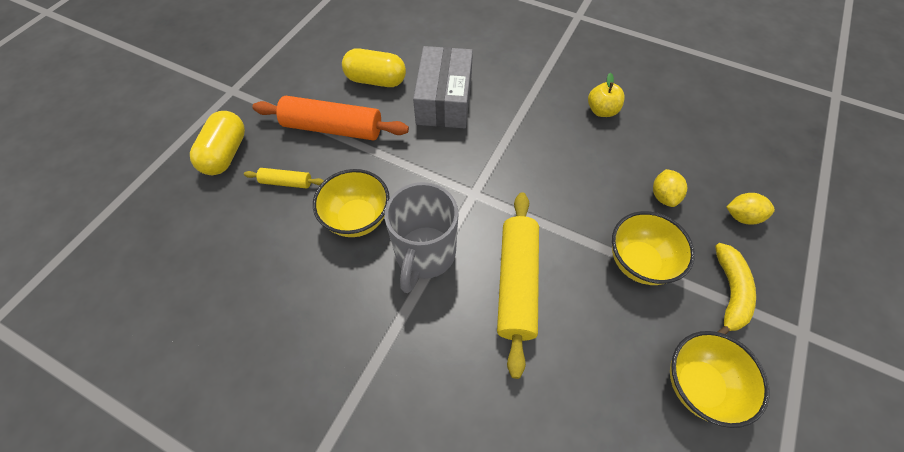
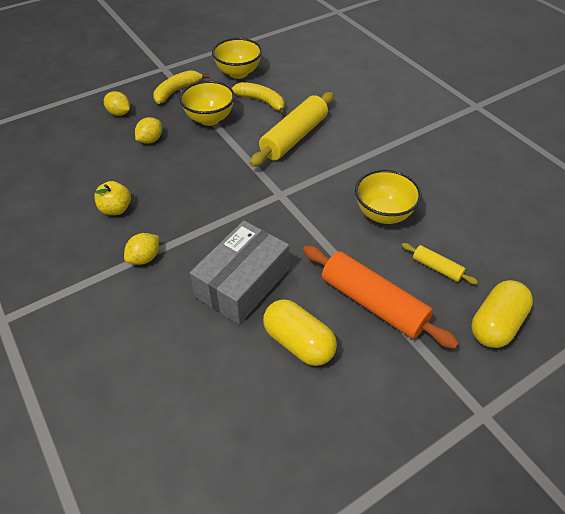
camera: 150 degrees left, 10 degrees down
(424, 254) = (344, 173): grey mug -> none
(534, 85) = (144, 258): none -> yellow lemon
(609, 333) = (261, 101): none -> yellow banana

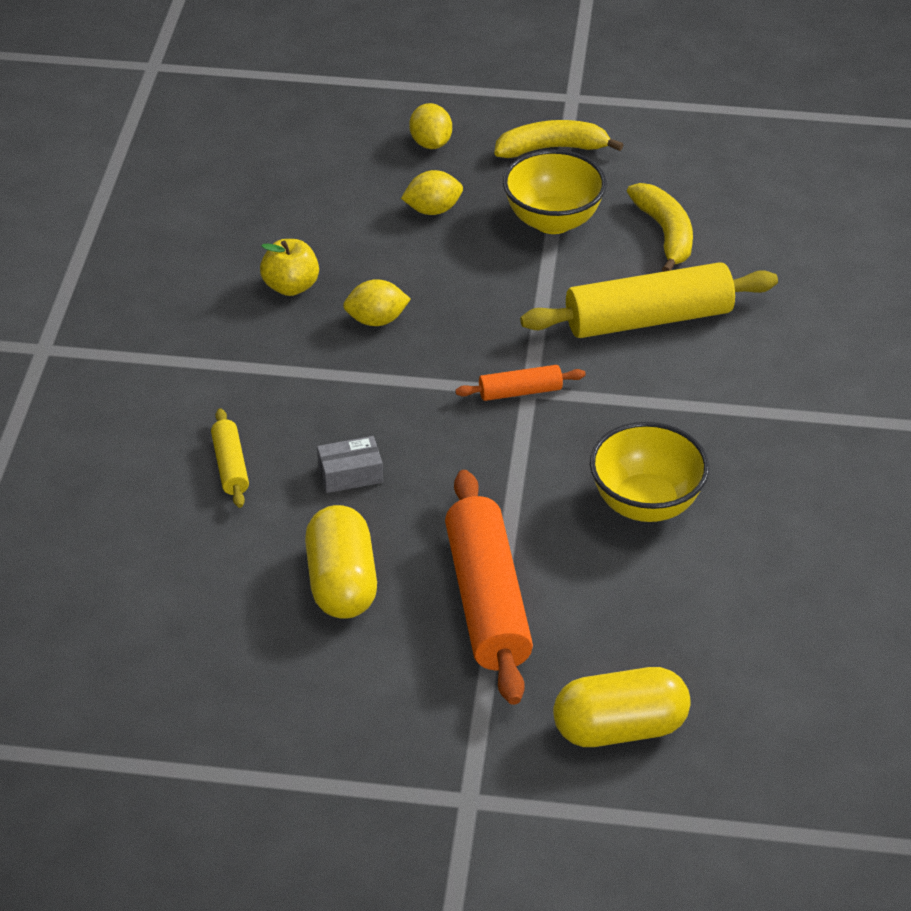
camera: 40 degrees right, 5 degrees down
(144, 258) = (264, 371): yellow lemon -> yellow lemon (376, 320)
(238, 73) = (683, 165): yellow bowl -> none
(242, 283) = (350, 474): grey box -> grey box, size x0.43
(277, 197) = (520, 392): none -> orange rolling pin
(437, 268) = (630, 616): yellow rolling pin -> yellow rolling pin (230, 466)

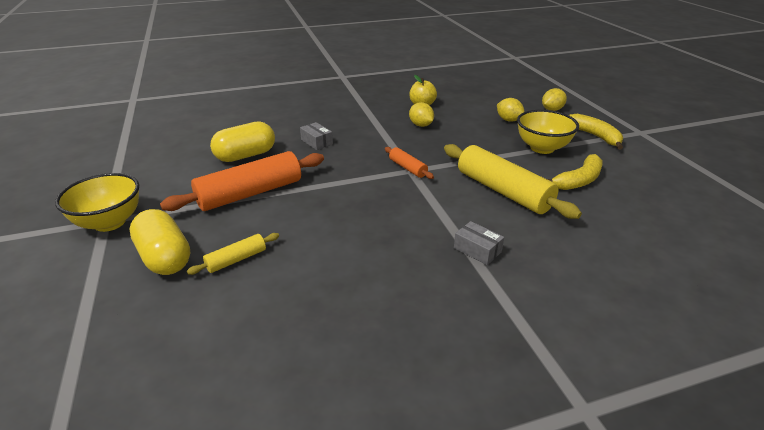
camera: 65 degrees right, 10 degrees down
(230, 466) = (304, 118): yellow rolling pin -> yellow rolling pin (236, 259)
(645, 503) = (353, 224): yellow bowl -> yellow bowl (110, 222)
(768, 403) = (477, 250): none -> grey box

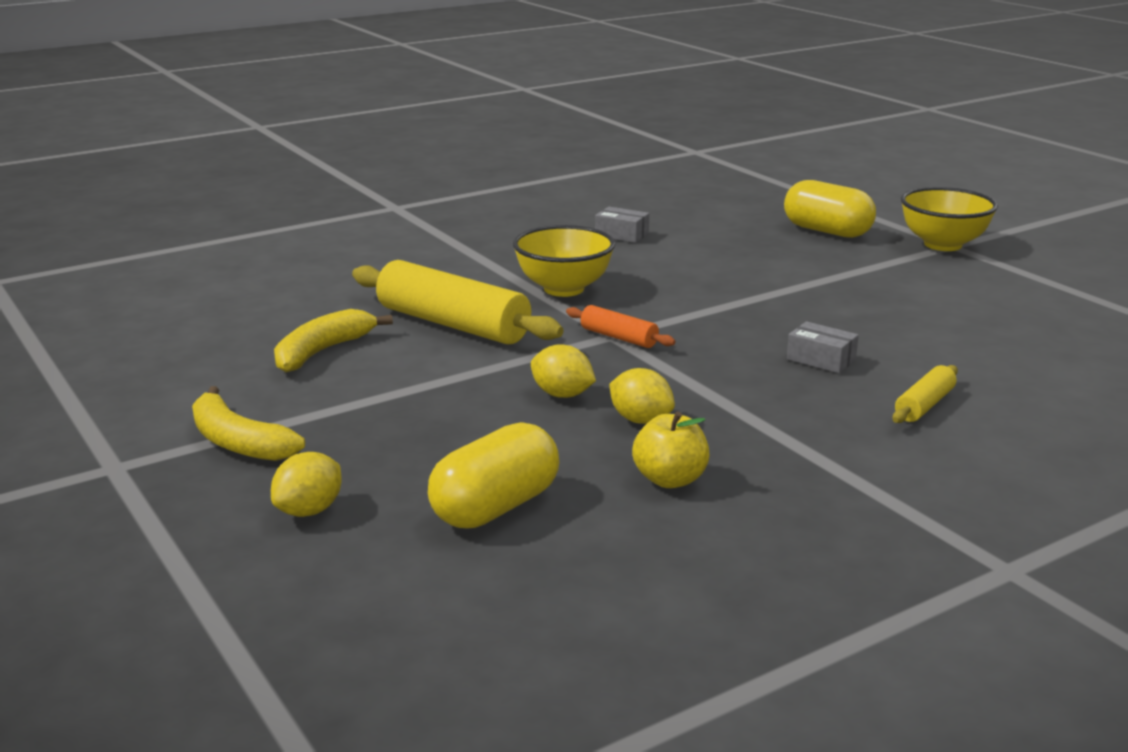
camera: 165 degrees right, 10 degrees down
(236, 259) = (750, 237): yellow rolling pin -> yellow rolling pin (924, 405)
(246, 155) = (910, 324): yellow capsule -> yellow capsule (495, 507)
(250, 193) = (822, 283): orange rolling pin -> none
(477, 250) = (486, 268): grey box -> grey box (621, 235)
(508, 120) = (434, 460): yellow lemon -> yellow lemon (562, 395)
(542, 148) = (369, 400): yellow bowl -> yellow bowl (564, 289)

